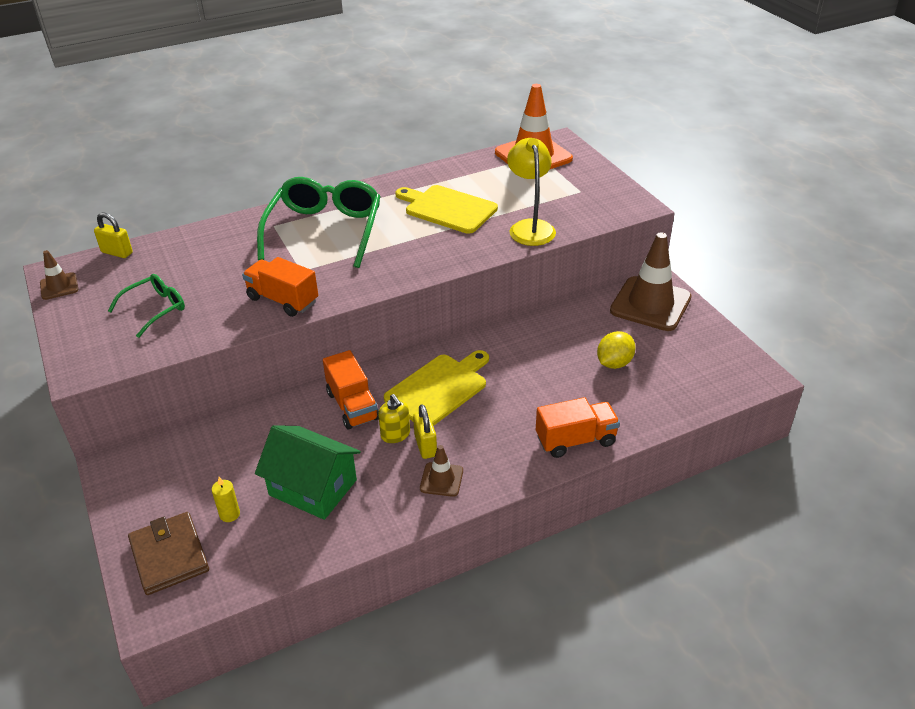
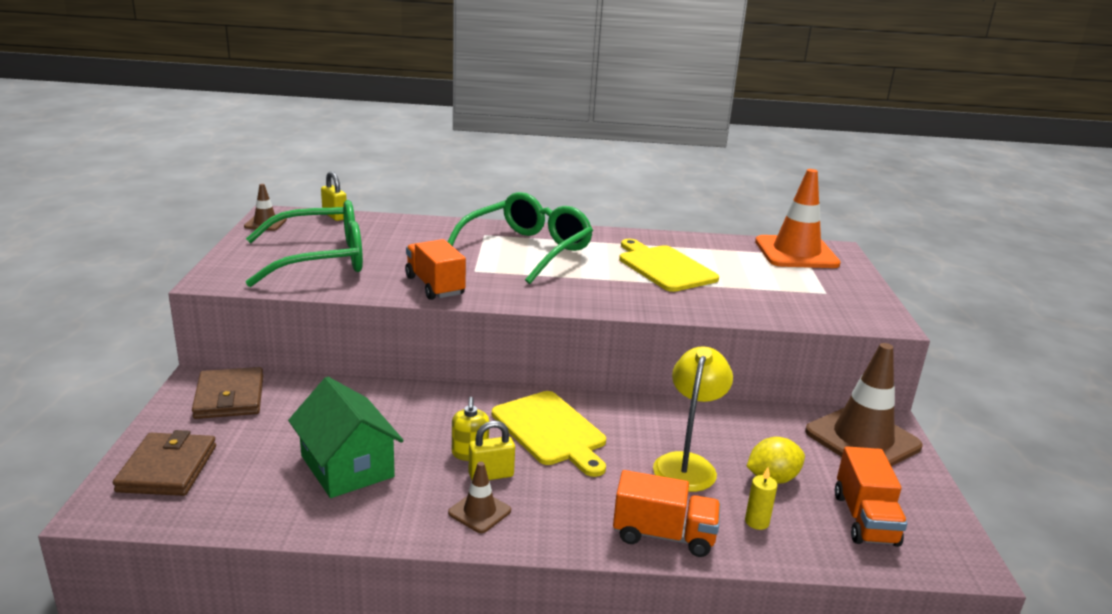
camera: 25 degrees right, 15 degrees down
(155, 309) = (321, 259): green glasses -> green glasses, size x1.90
(156, 469) = (229, 397): none -> brown wallet
(229, 514) = (252, 457): yellow candle -> yellow candle (757, 522)
(352, 406) = (451, 413): orange truck -> orange truck (865, 519)
(425, 446) = (491, 475): yellow padlock -> yellow padlock turned 60 degrees clockwise
(439, 388) = (551, 431): yellow cutting board -> yellow cutting board turned 75 degrees clockwise
(530, 227) = (740, 304): yellow lamp -> yellow lamp (687, 464)

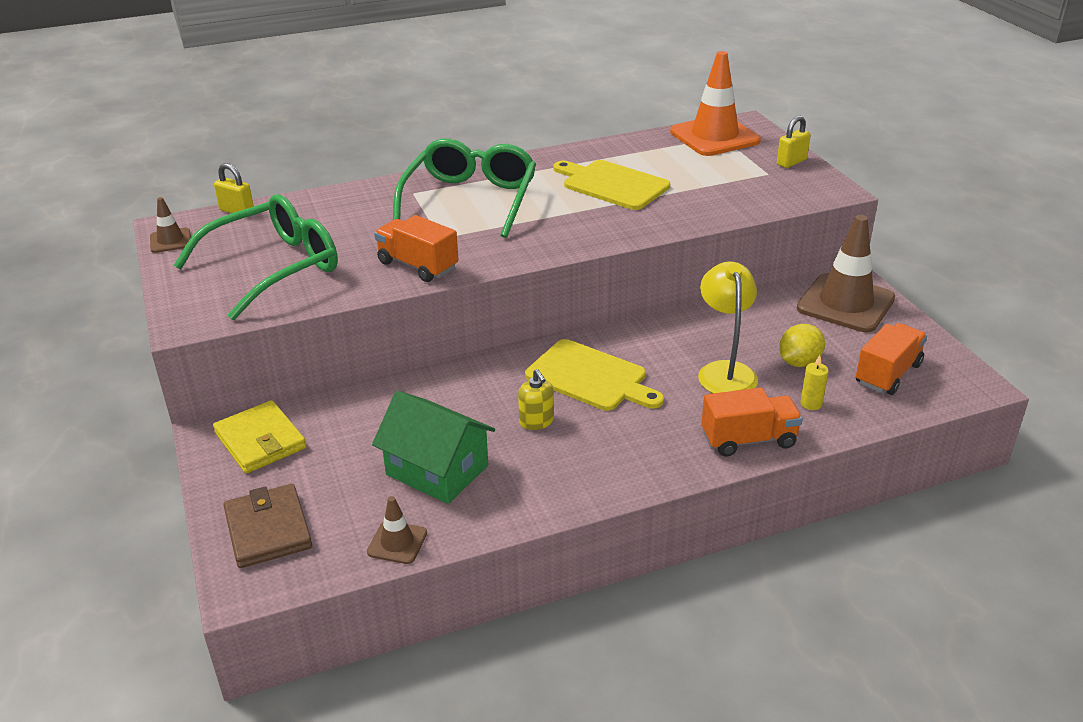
camera: 20 degrees left, 10 degrees up
(229, 397) = (260, 441): brown wallet -> yellow wallet
(479, 512) = (587, 471): brown traffic cone -> brown traffic cone (397, 542)
(491, 475) = (571, 435): yellow padlock -> yellow padlock (791, 162)
(865, 519) = (888, 374): orange truck -> orange truck turned 120 degrees counterclockwise

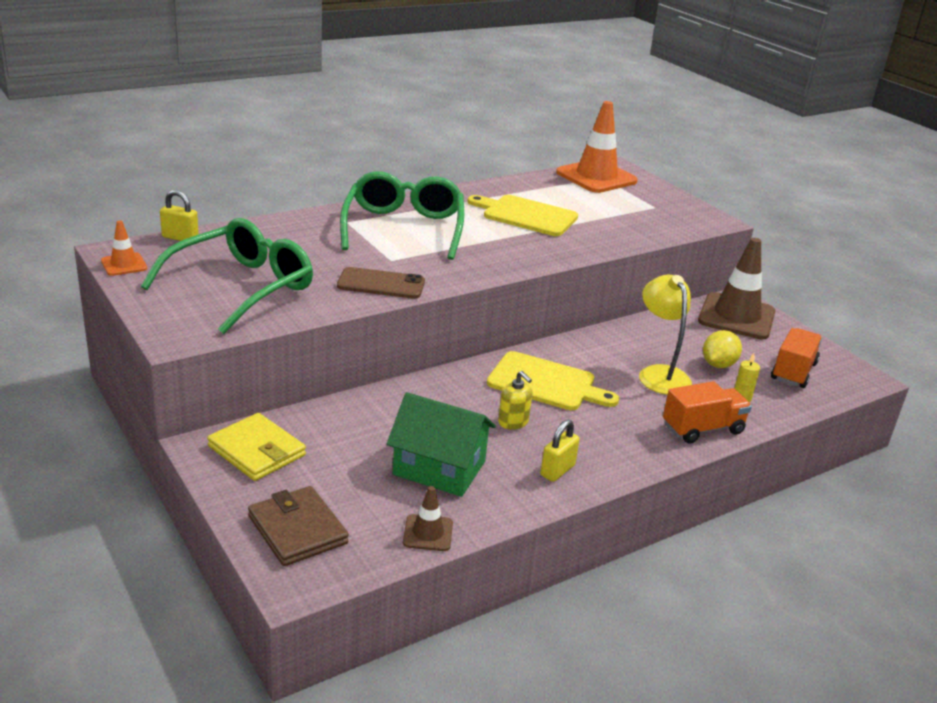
camera: 15 degrees left, 5 degrees down
(170, 241) = (124, 265): brown traffic cone -> orange traffic cone
(418, 265) = (381, 284): orange truck -> brown phone
(791, 162) = (670, 198): yellow padlock -> yellow padlock (557, 470)

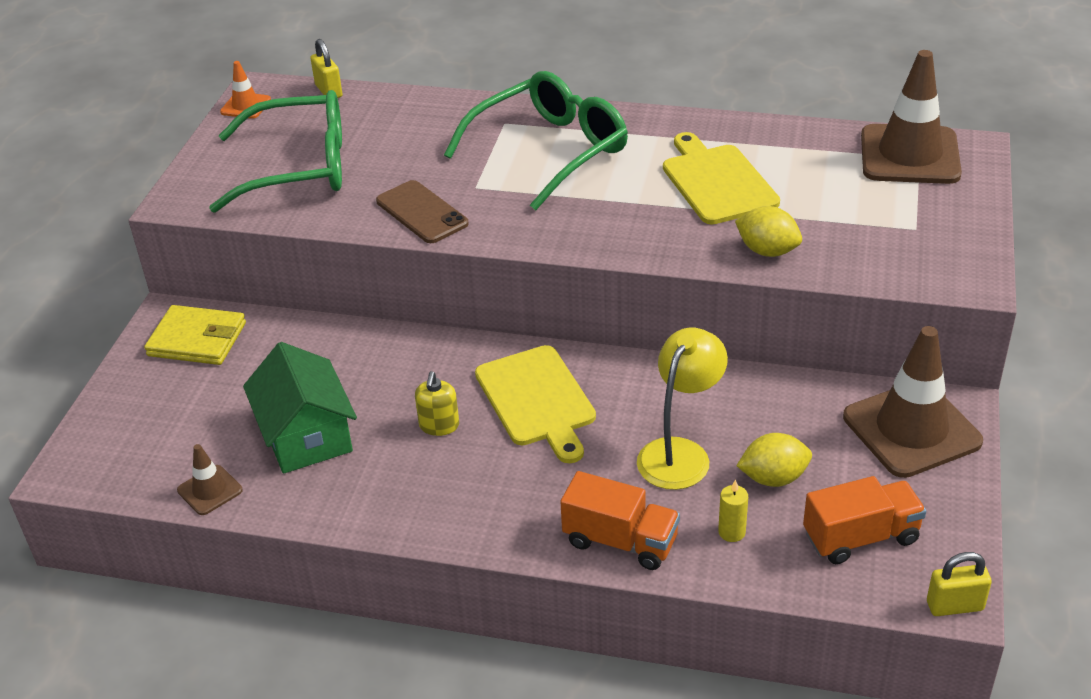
camera: 50 degrees right, 10 degrees up
(256, 451) = (197, 339): yellow wallet -> yellow wallet turned 75 degrees counterclockwise
(297, 530) = (128, 428): brown wallet -> none
(557, 470) = (401, 498): yellow padlock -> yellow padlock (954, 606)
(596, 177) = (909, 155): orange traffic cone -> brown traffic cone
(608, 238) = (767, 251): none -> yellow lemon

